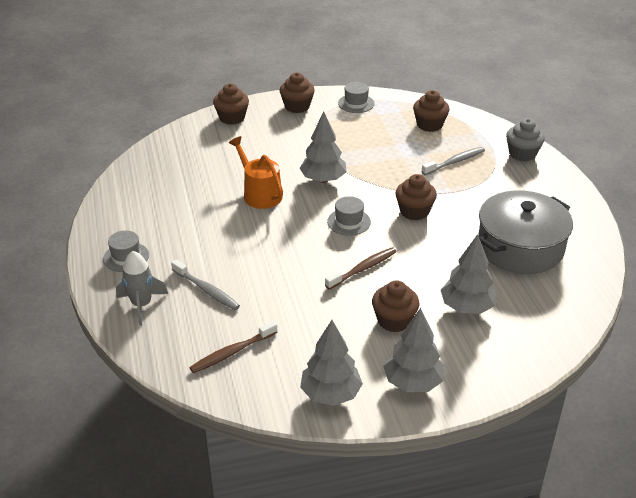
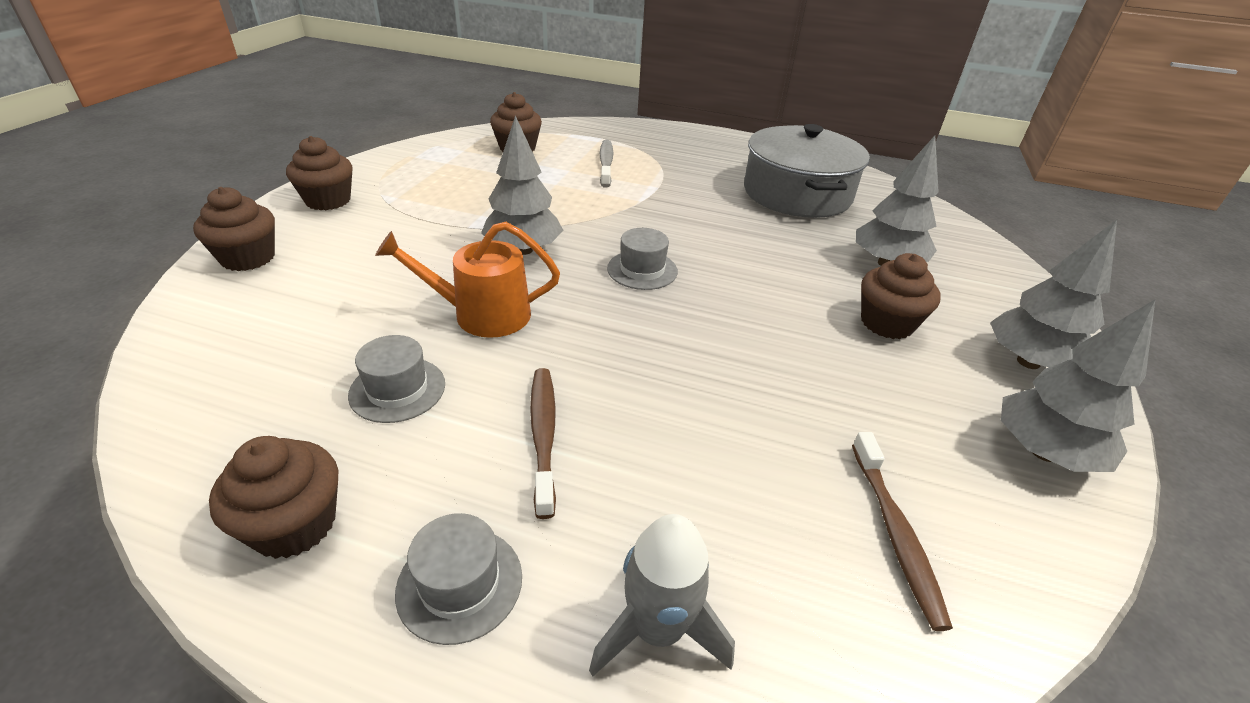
camera: 60 degrees left, 0 degrees up
(206, 290) = (684, 490): grey toothbrush -> none
(356, 103) = (399, 165): grey hat -> grey hat (397, 389)
(362, 269) = (757, 302): brown toothbrush -> brown toothbrush (543, 436)
(414, 211) = (671, 220): brown cupcake -> brown cupcake (294, 524)
(522, 154) = (639, 132): grey cupcake -> none

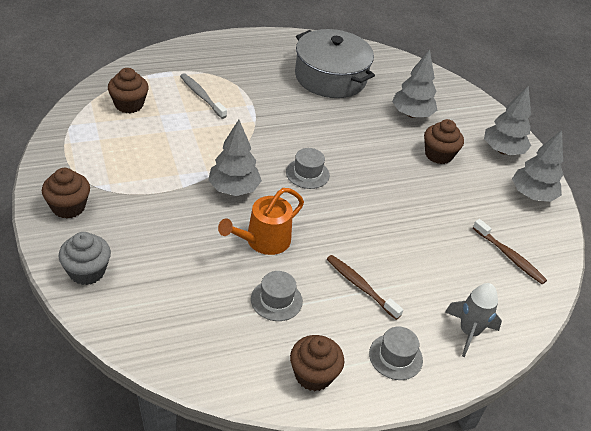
camera: 40 degrees left, 5 degrees up
(248, 258) = (87, 271): brown cupcake -> grey cupcake

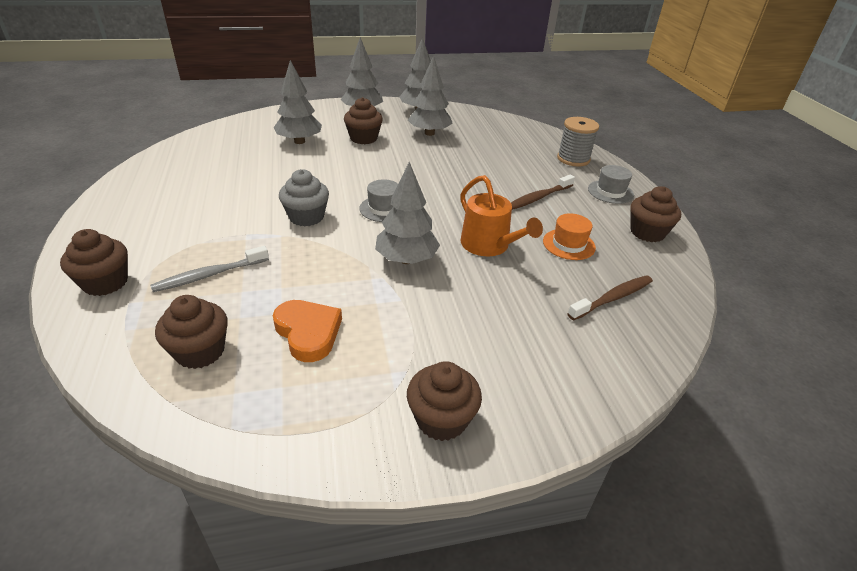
camera: 80 degrees left, 5 degrees down
(87, 271) = (566, 392): grey cupcake -> grey cupcake (306, 217)
(146, 145) = (308, 332): none -> orange heart
(189, 58) = (105, 282): none -> brown cupcake
(276, 300) = (568, 244): grey hat -> orange hat
(330, 77) = (214, 176): grey pot -> none
(469, 332) = (573, 159): grey rocket -> grey spool
(475, 203) = (429, 133): none -> grey tree
(509, 256) = (490, 131): brown toothbrush -> brown toothbrush (612, 298)

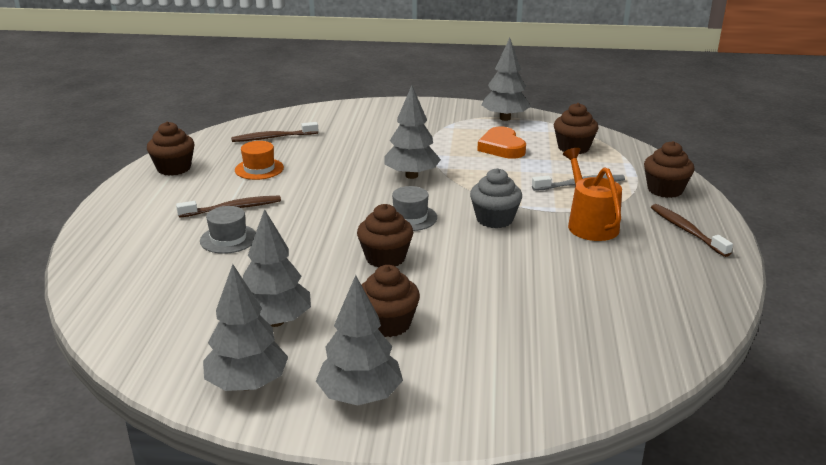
camera: 160 degrees left, 10 degrees down
(117, 229) = (687, 231): none -> brown toothbrush
(299, 141) = (492, 330): grey tree -> grey tree (505, 118)
(441, 419) = (433, 112): brown cupcake -> brown cupcake (385, 258)
(489, 245) = (331, 176): orange watering can -> orange watering can (590, 224)
(573, 159) = (120, 249): grey spool -> none
(610, 192) = (145, 205): grey hat -> grey hat (228, 239)

